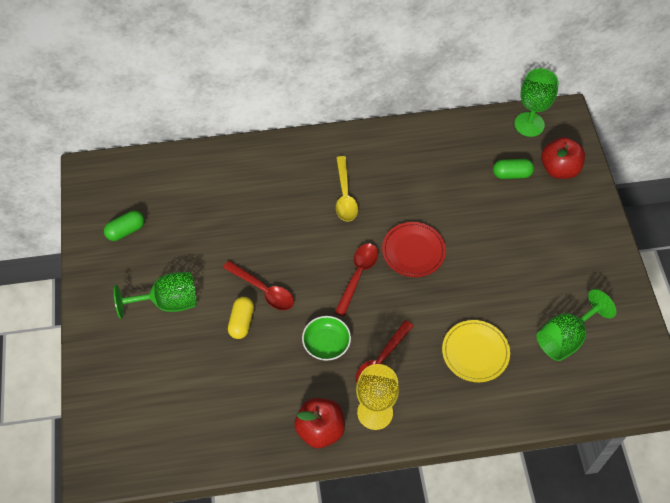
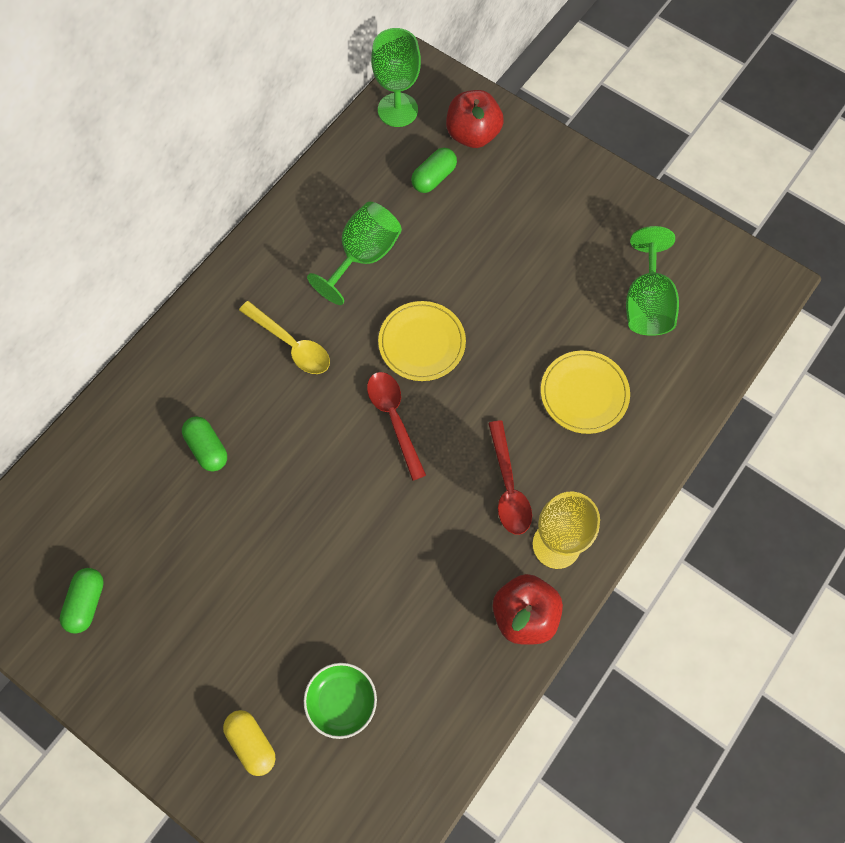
camera: 45 degrees left, 10 degrees up
(168, 302) = (225, 636): green goblet -> green goblet (363, 256)
(241, 322) = (328, 581): yellow capsule -> yellow capsule (252, 743)
(252, 209) = (207, 448): none -> green capsule
(264, 290) = (315, 525): red spoon -> none
(326, 343) = (437, 520): green bowl -> green bowl (341, 701)
(413, 251) = (422, 343): red plate -> yellow plate

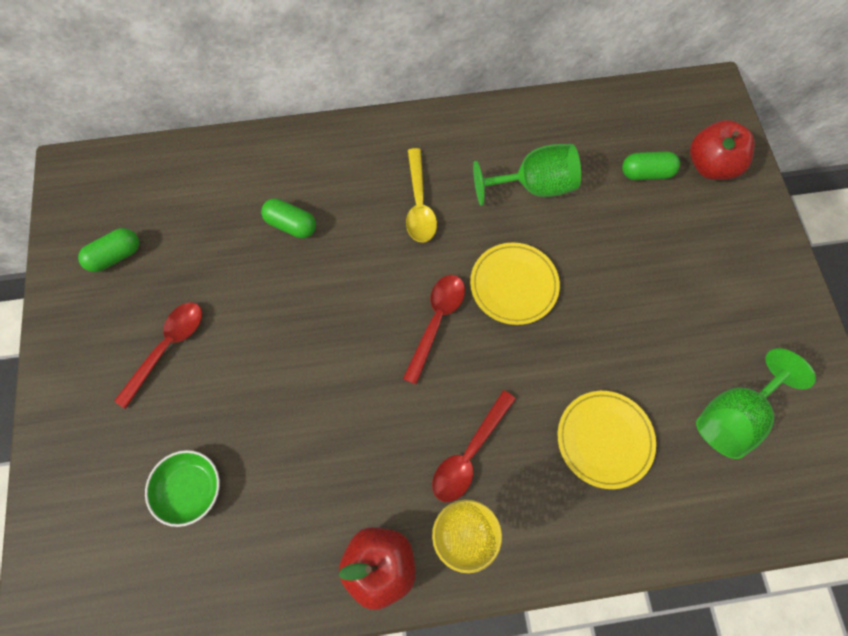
camera: 45 degrees right, 0 degrees up
(207, 448) = (291, 225): green capsule -> green capsule turned 75 degrees counterclockwise
(211, 626) = (168, 347): none -> red spoon
(252, 743) = (106, 454): yellow capsule -> none
(397, 110) = (667, 104): green goblet -> none

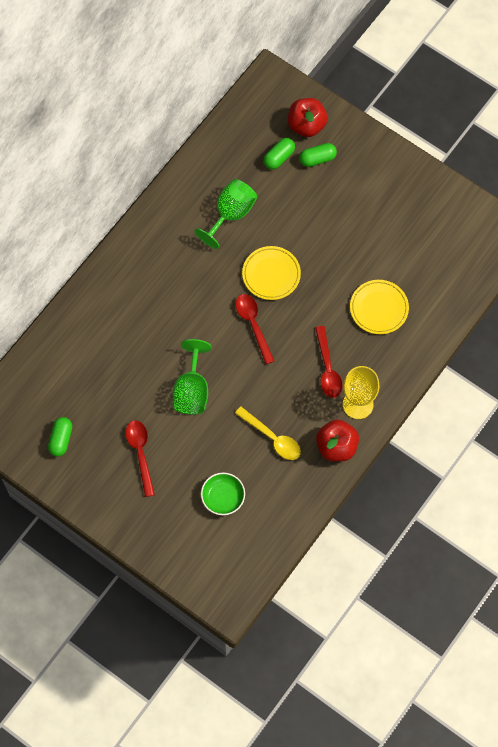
camera: 45 degrees left, 0 degrees up
(291, 225) = (131, 344): green capsule -> green capsule (317, 159)
(419, 204) = (184, 275): yellow spoon -> yellow spoon (272, 438)
(733, 416) = (423, 247): green goblet -> green goblet (192, 390)

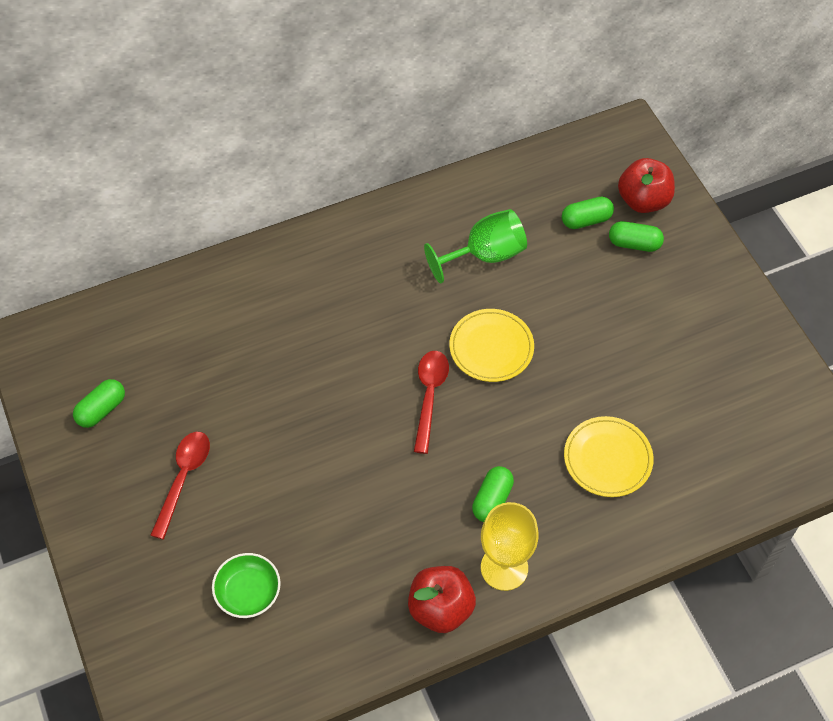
camera: 30 degrees right, 10 degrees down
(192, 390) = (300, 435): green goblet -> none
(272, 438) = (363, 550): yellow spoon -> none
(327, 368) = (492, 500): red spoon -> green capsule

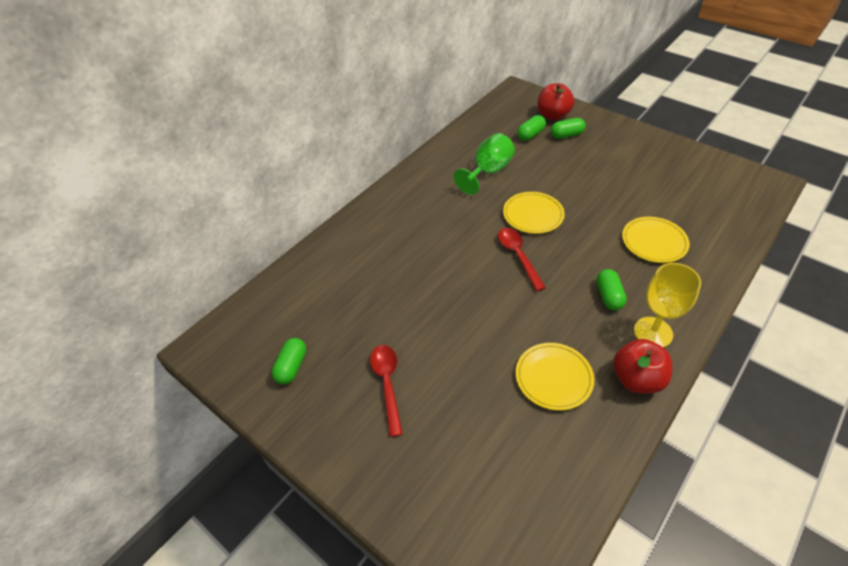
camera: 25 degrees left, 10 degrees down
(248, 591) = (494, 439): green bowl -> none
(355, 561) = (553, 377): none -> yellow plate

